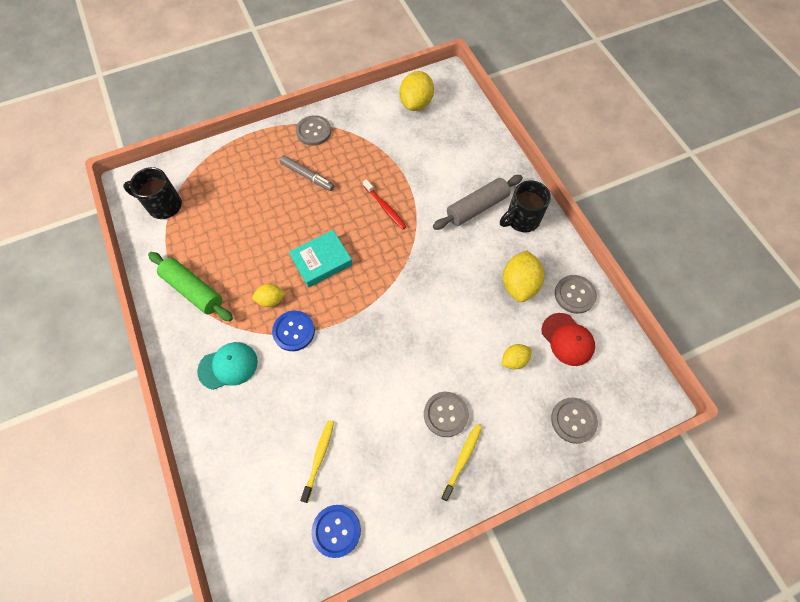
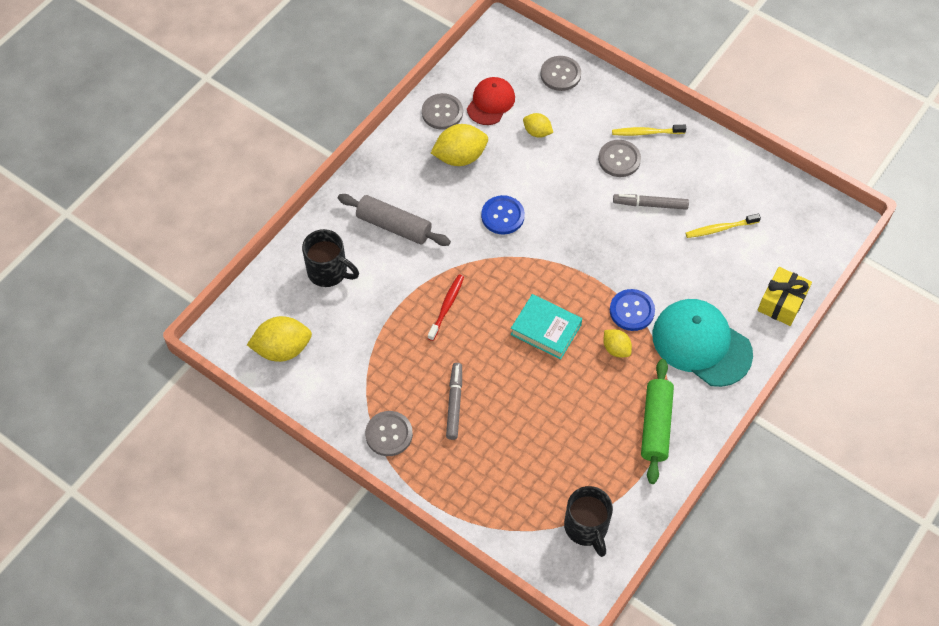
camera: 120 degrees left, 5 degrees down
(213, 461) = (781, 303): none -> yellow gift
(228, 366) = (701, 344): turquoise cap -> turquoise cap, size x1.66
(336, 530) = (759, 188): blue button -> blue button (502, 216)
(382, 411) = (650, 204): none -> grey marker
(521, 219) = (384, 183): black mug -> black mug (329, 272)

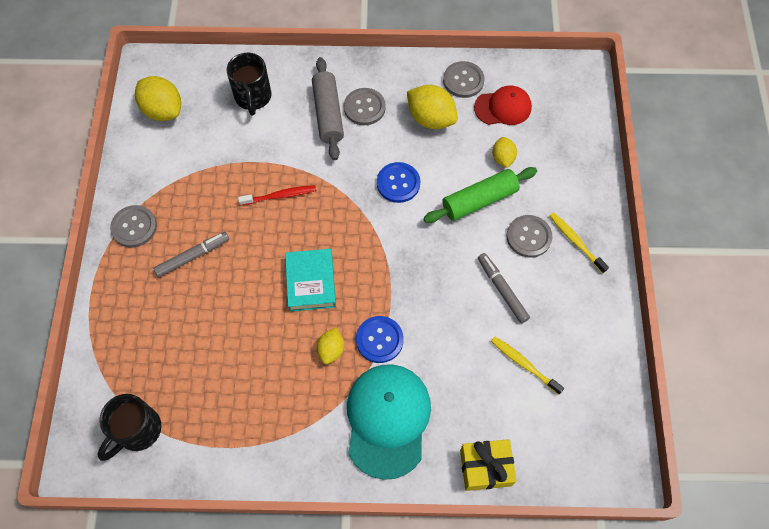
camera: 55 degrees right, 5 degrees up
(560, 74) = (577, 140): grey button -> grey button (364, 107)
(656, 425) = (276, 429): green rolling pin -> green rolling pin (479, 200)

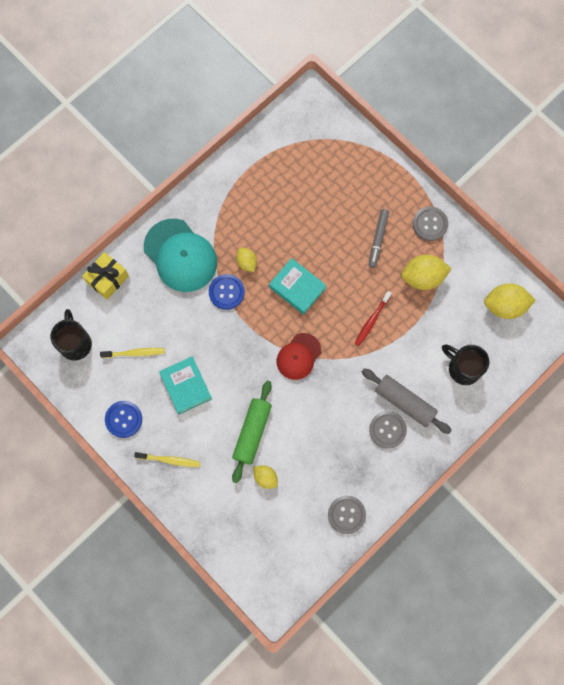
camera: 135 degrees right, 10 degrees up
(137, 431) = (300, 135): black mug -> black mug (75, 343)
(398, 183) = (312, 396): blue button -> blue button (123, 419)
(431, 118) = (338, 463): yellow lemon -> yellow lemon (423, 277)
(502, 290) = (186, 386): grey marker -> turquoise book
(503, 107) = (301, 518): red cap -> red cap (298, 356)
(528, 237) = (200, 436): grey button -> none

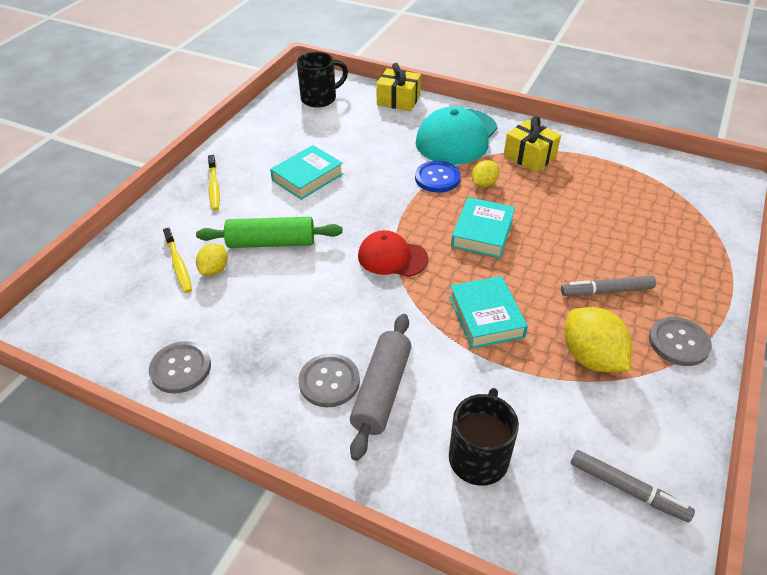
camera: 70 degrees right, 30 degrees down
(123, 419) = (251, 145): blue button -> none
(135, 353) = (328, 134): yellow toothbrush -> yellow toothbrush (178, 265)
(228, 215) = (529, 156): none -> yellow gift
(372, 320) = (486, 316): red toothbrush -> turquoise book
(505, 306) = (627, 489): yellow lemon -> grey marker

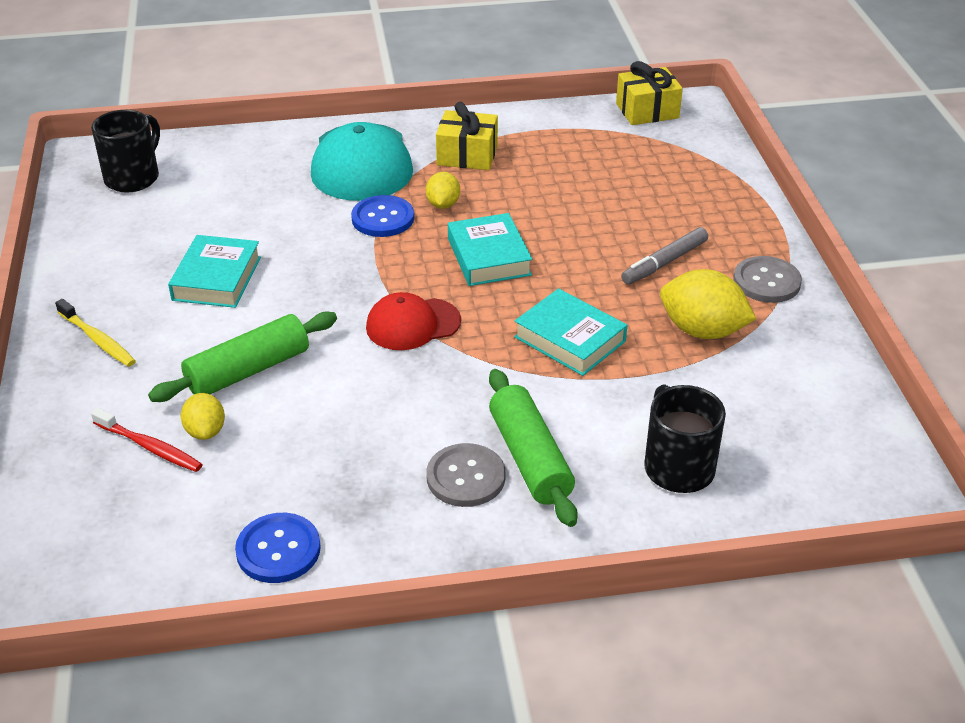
camera: 35 degrees left, 5 degrees down
(178, 265) = (150, 447): yellow toothbrush -> red toothbrush
(180, 368) = (278, 550): grey button -> blue button
(382, 391) = (530, 458): grey rolling pin -> green rolling pin
(398, 100) = (245, 144): yellow gift -> yellow gift (647, 111)
(627, 489) = (825, 426): grey marker -> none

